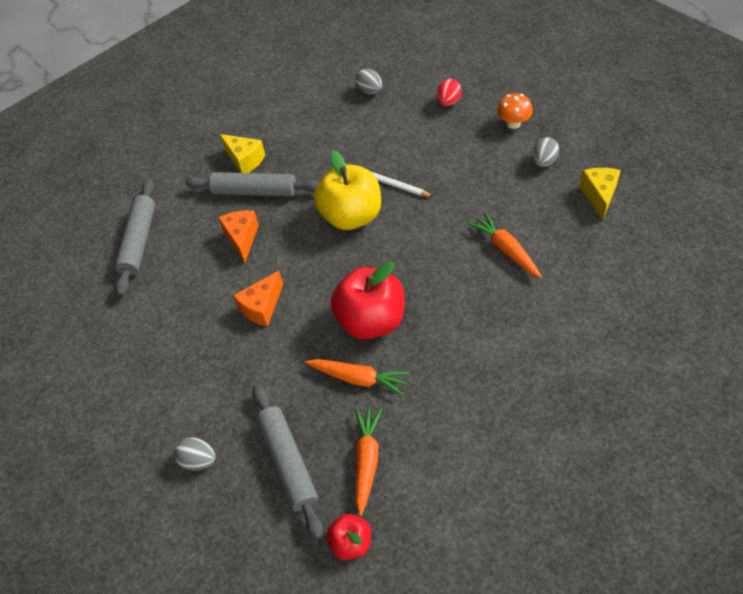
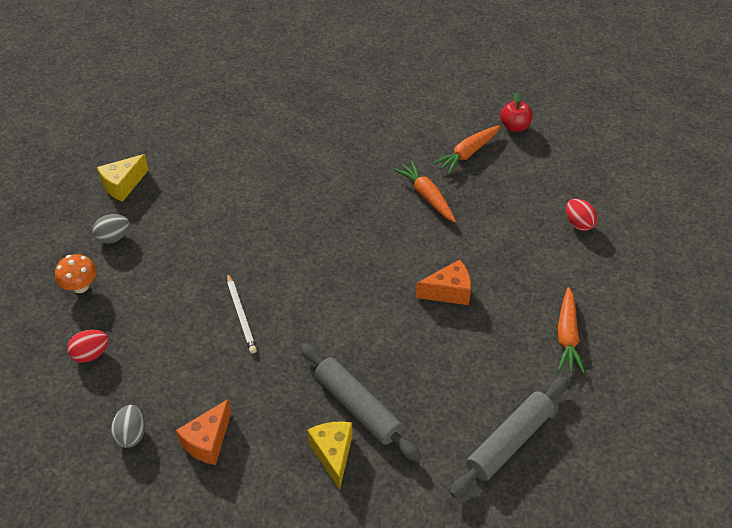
camera: 145 degrees left, 5 degrees down
(199, 460) = (578, 223): grey egg -> red egg
(242, 238) = (412, 365): orange cheese -> orange cheese (208, 441)
(288, 462) = (518, 184): grey rolling pin -> none
(351, 216) = (304, 312): yellow apple -> none
(371, 320) = (379, 224): red apple -> none
(505, 249) = (234, 200): orange carrot -> orange carrot (567, 336)

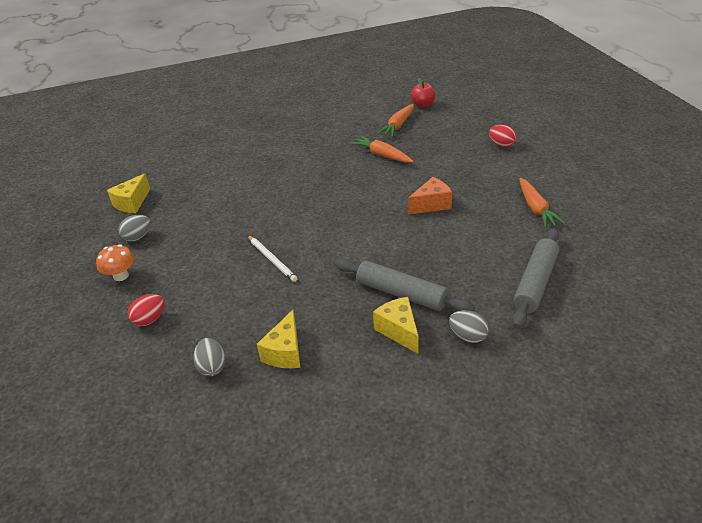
camera: 15 degrees left, 10 degrees down
(208, 441) = (285, 352): orange cheese -> yellow cheese
(401, 486) = (468, 336): none -> grey egg

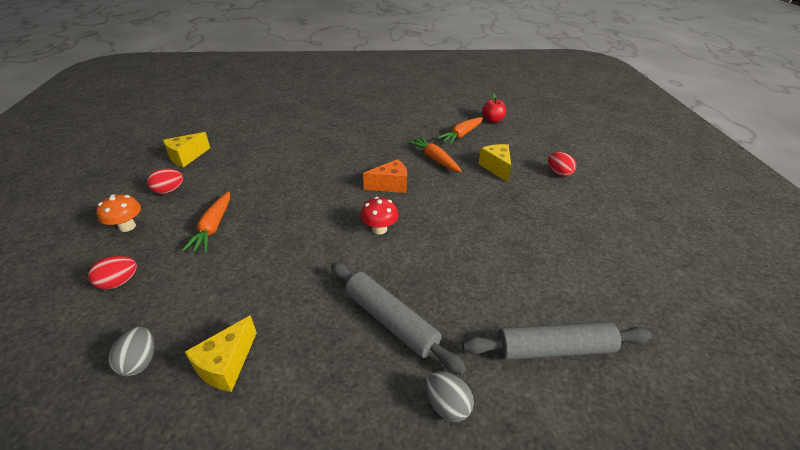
camera: 10 degrees right, 0 degrees up
(138, 237) = (169, 190): grey egg -> red egg
(272, 259) = (276, 244): white pencil -> none
(359, 227) = (379, 229): none -> red mushroom
(399, 331) = (367, 372): yellow cheese -> yellow cheese (496, 168)
(431, 205) = (464, 221): orange cheese -> orange cheese (390, 185)
(535, 283) = (554, 348): grey rolling pin -> grey rolling pin turned 45 degrees clockwise
(536, 208) = (578, 251): orange carrot -> orange carrot (213, 227)

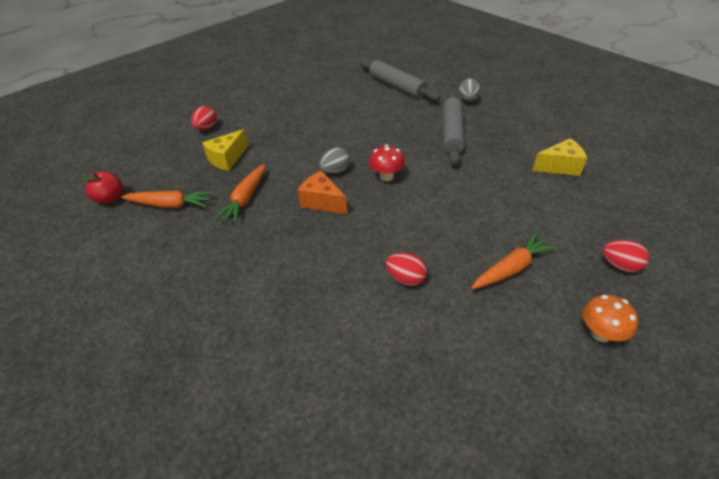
camera: 125 degrees left, 5 degrees up
(140, 361) = (613, 198): grey egg -> grey egg (335, 171)
(169, 190) = (532, 363): red egg -> red egg (405, 278)
(186, 157) = (474, 430): yellow cheese -> none

